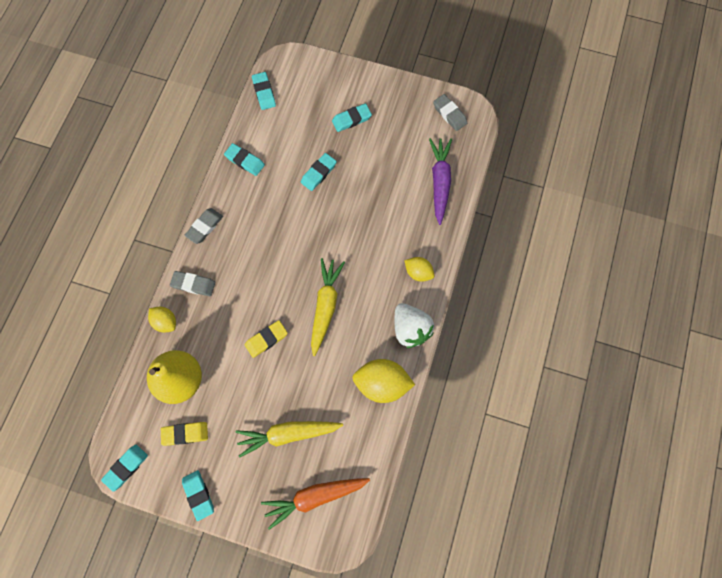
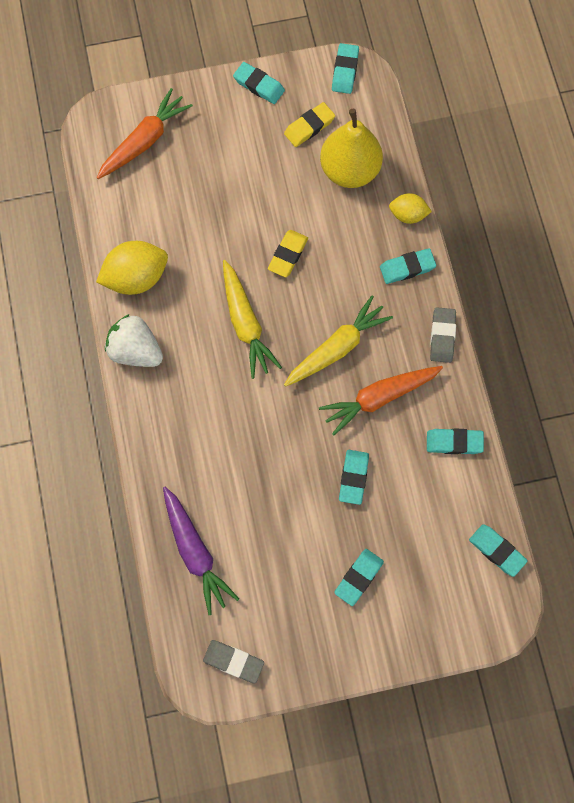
camera: 150 degrees right, 0 degrees up
(193, 284) = (407, 268): grey eraser -> turquoise eraser
(271, 211) = (379, 398): none -> orange carrot
(288, 434) = (206, 180): yellow carrot -> yellow carrot (337, 348)
(418, 272) = (161, 420): yellow lemon -> none

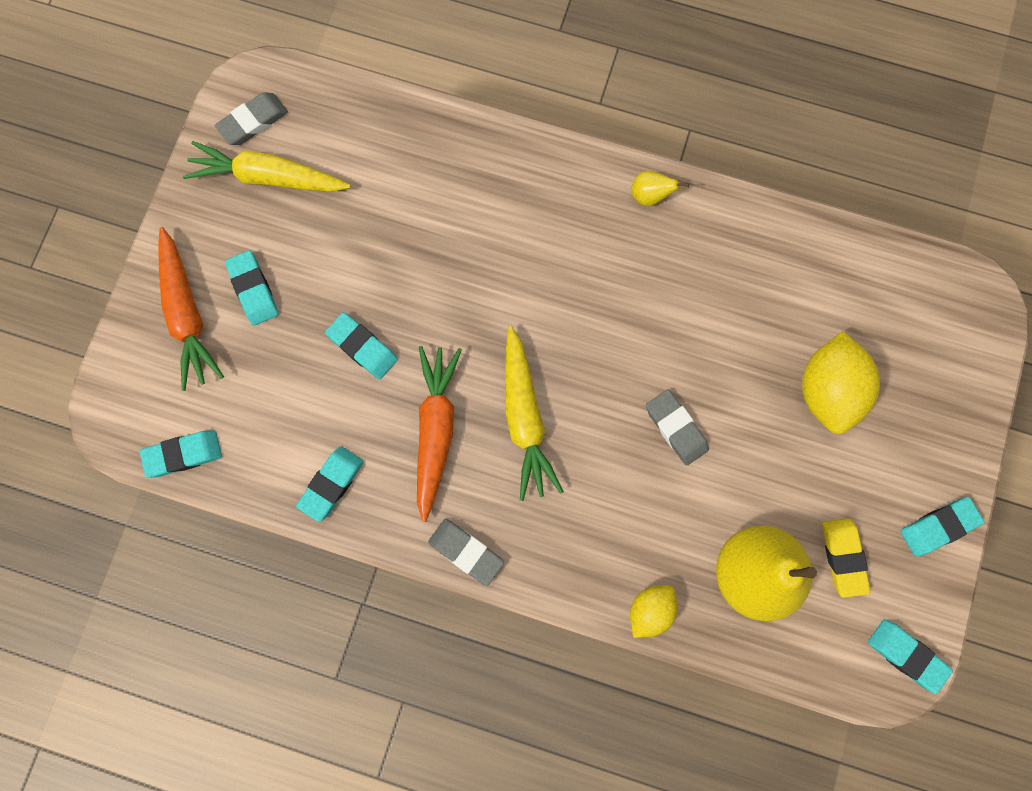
camera: 120 degrees right, 5 degrees up
(135, 351) = (650, 196): white strawberry -> yellow pear
(136, 278) = (741, 241): yellow lemon -> yellow lemon (827, 391)
(144, 141) = (924, 342): orange carrot -> orange carrot (187, 314)
(195, 552) = (386, 142): purple carrot -> none
(245, 324) = (614, 331): yellow carrot -> yellow carrot (268, 177)
(288, 255) = (675, 428): yellow eraser -> grey eraser
(407, 268) = (579, 564): turquoise eraser -> none

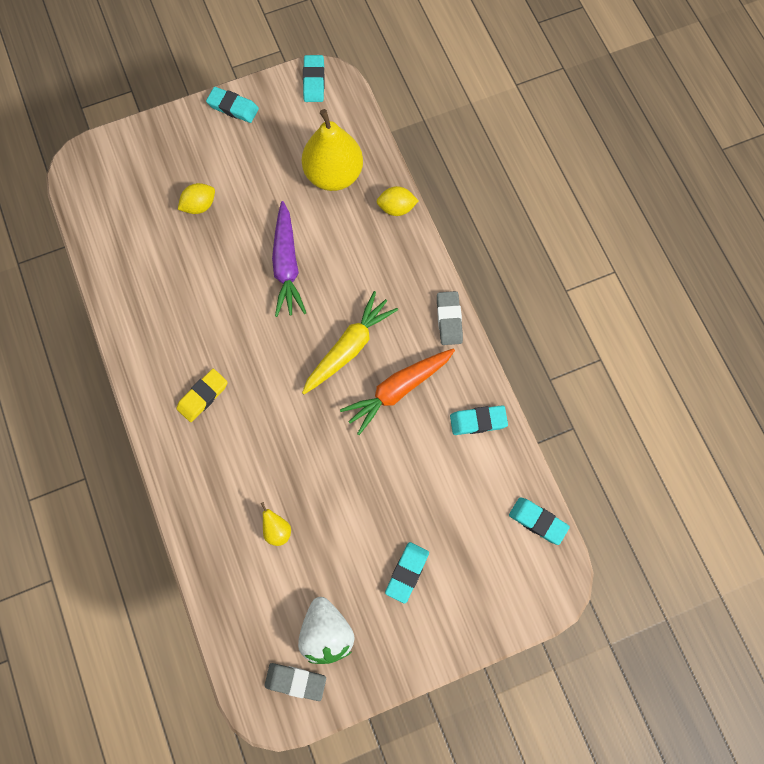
camera: 130 degrees left, 5 degrees down
(187, 314) = (457, 600): orange carrot -> none
(268, 177) = (326, 633): yellow carrot -> white strawberry
(362, 347) = (386, 473): turquoise eraser -> none
(650, 196) = (150, 384): yellow pear -> yellow pear (277, 530)
(675, 428) = (286, 265): grey eraser -> purple carrot
(827, 391) = (199, 205): yellow lemon -> yellow lemon, size x0.58
(843, 557) = (288, 139): yellow eraser -> yellow eraser (203, 396)

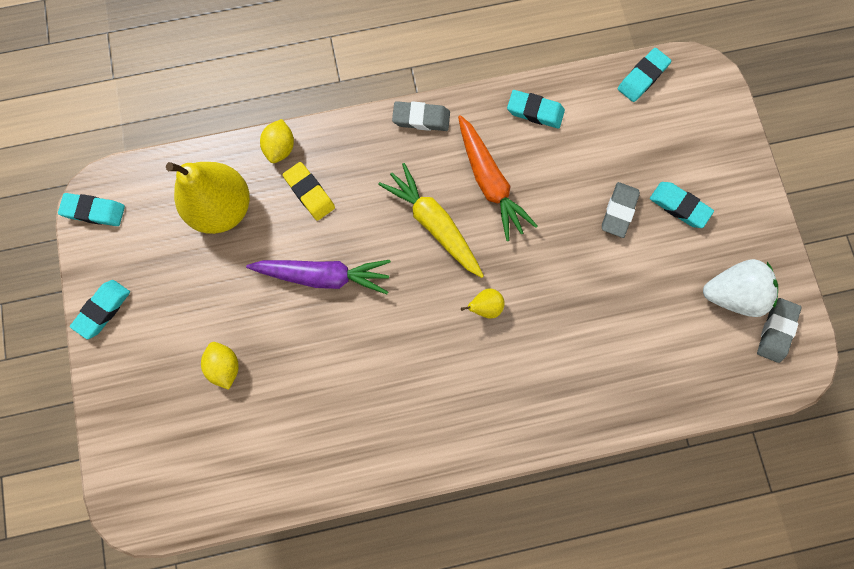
camera: 80 degrees left, 5 degrees up
(203, 396) = (463, 389): yellow eraser -> yellow eraser (309, 193)
(277, 530) = (622, 328): yellow pear -> yellow pear (485, 306)
(391, 514) = (619, 211): none -> grey eraser
(478, 421) = (535, 111): turquoise eraser -> turquoise eraser turned 75 degrees counterclockwise

